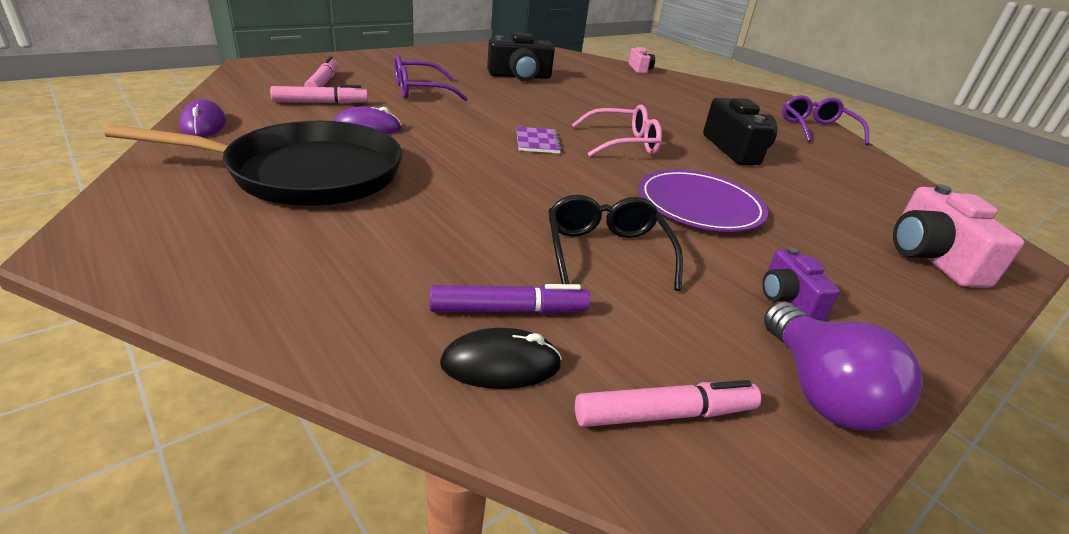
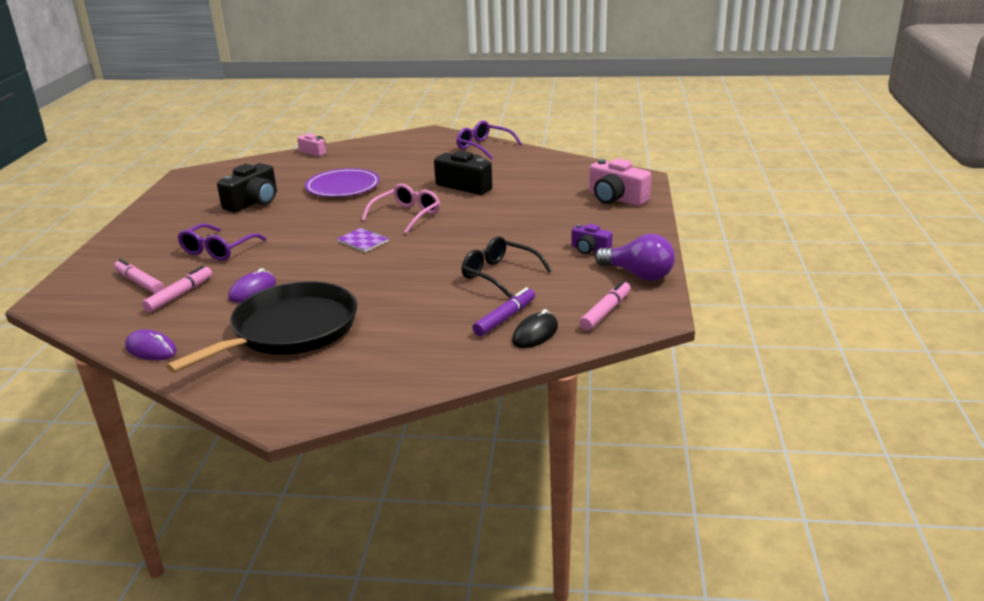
camera: 40 degrees left, 5 degrees down
(700, 205) = (499, 229): purple plate -> purple plate (343, 186)

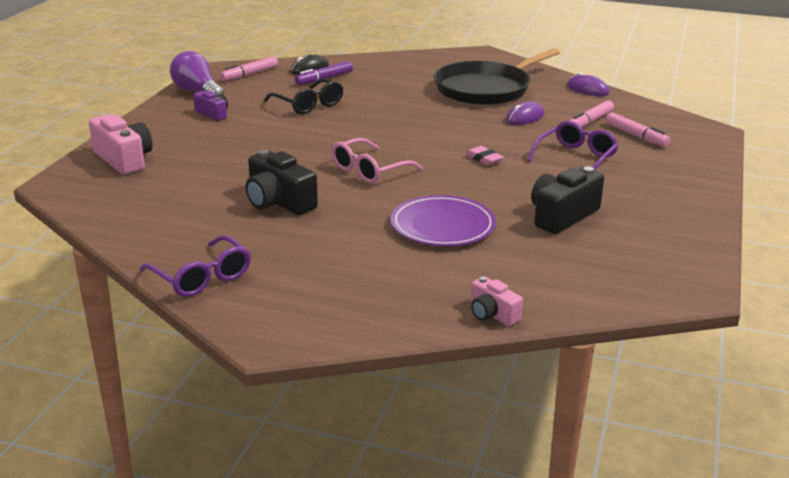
camera: 170 degrees left, 0 degrees up
(306, 238) = (484, 159): none -> pink eraser
(363, 241) = (423, 148): purple notebook -> none

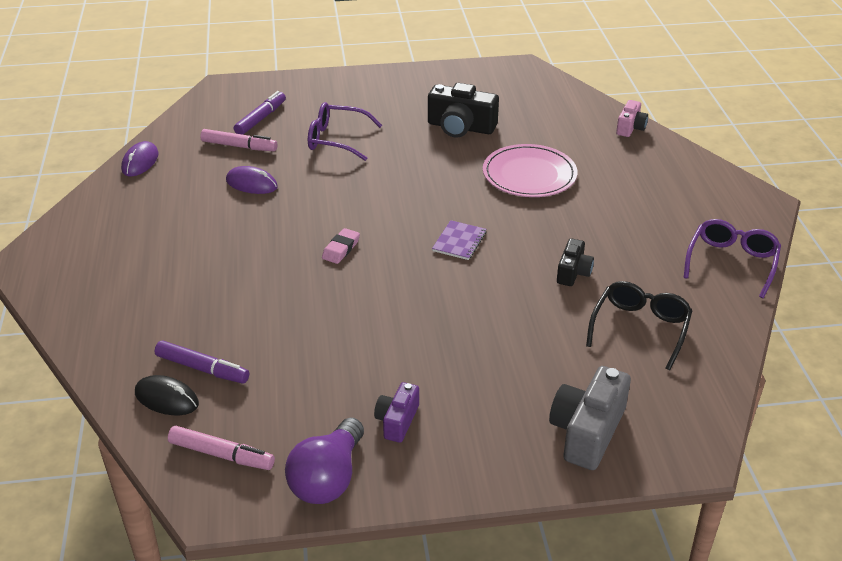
camera: 115 degrees left, 10 degrees up
(124, 159) = (587, 432): pink camera -> grey camera
(278, 202) = (573, 272): black camera -> black camera, size x0.58
(308, 105) = (310, 347): black glasses -> black glasses (640, 328)
(369, 170) = (459, 241): pink glasses -> purple notebook
(442, 225) = (529, 175): purple plate -> pink plate
(484, 159) = (378, 185): pink eraser -> pink eraser (341, 249)
(486, 89) = (173, 226): black pan -> none
(636, 136) = (260, 119): pink marker -> purple marker

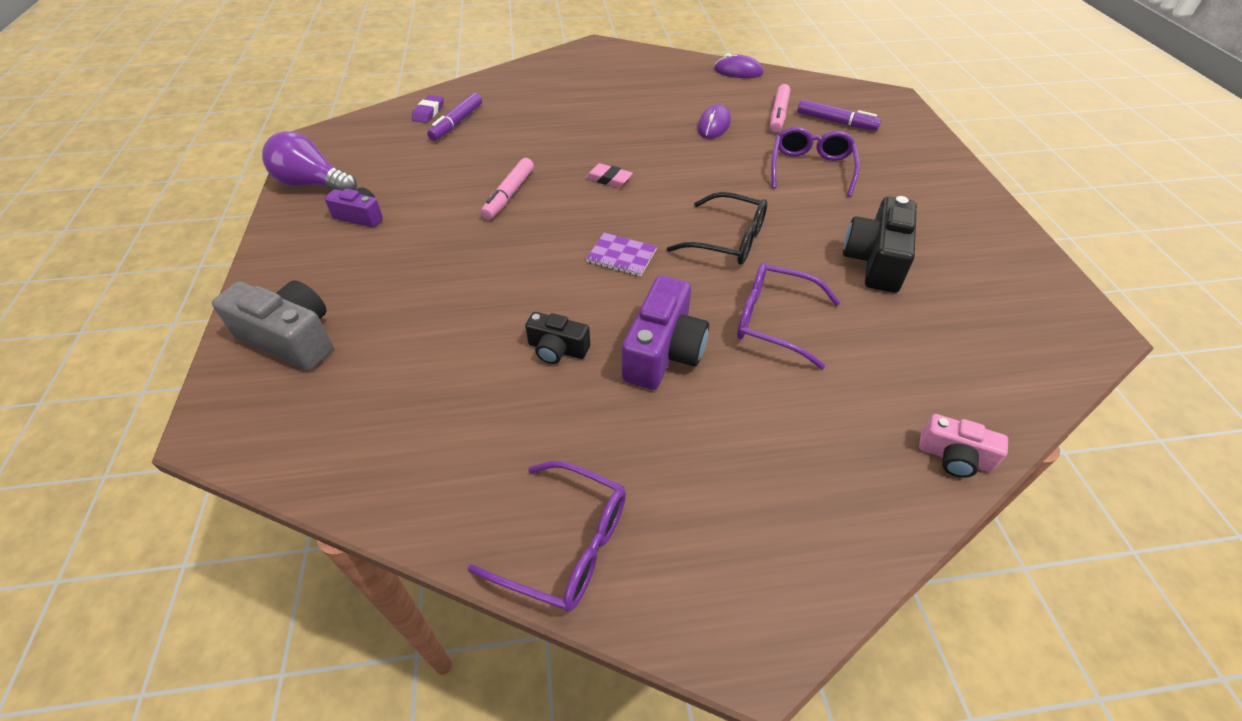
camera: 90 degrees right, 10 degrees up
(167, 398) = (428, 112): black mouse -> purple eraser
(221, 454) = (361, 138): pink marker -> pink marker (509, 194)
(529, 175) = (774, 321): pink plate -> purple glasses
(567, 223) = (663, 352): none -> purple camera
(640, 328) = (438, 404): black glasses -> black glasses (727, 240)

